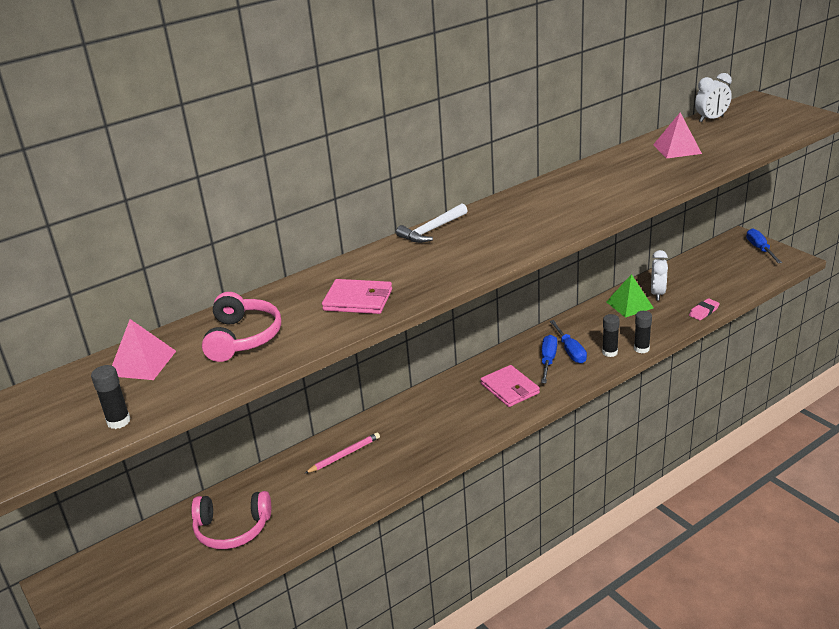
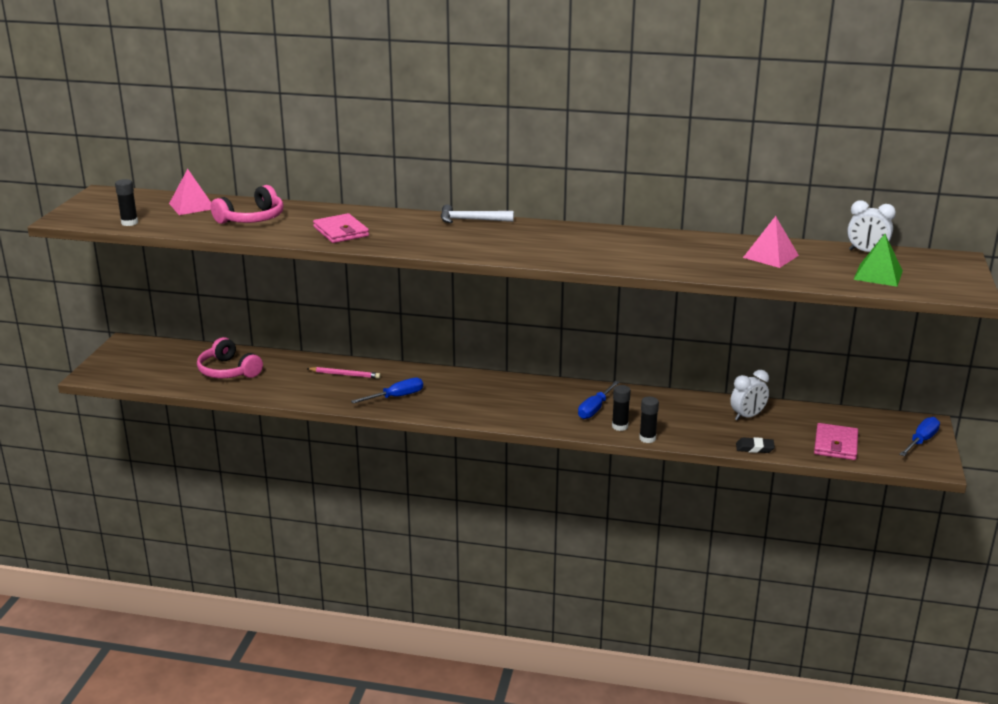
camera: 45 degrees right, 5 degrees down
(509, 388) = (506, 403): pink wallet -> pink wallet (835, 444)
(548, 360) = (567, 404): blue screwdriver -> blue screwdriver (396, 397)
(629, 305) = (707, 410): green pyramid -> green pyramid (878, 275)
(704, 312) = (754, 448): pink eraser -> black eraser

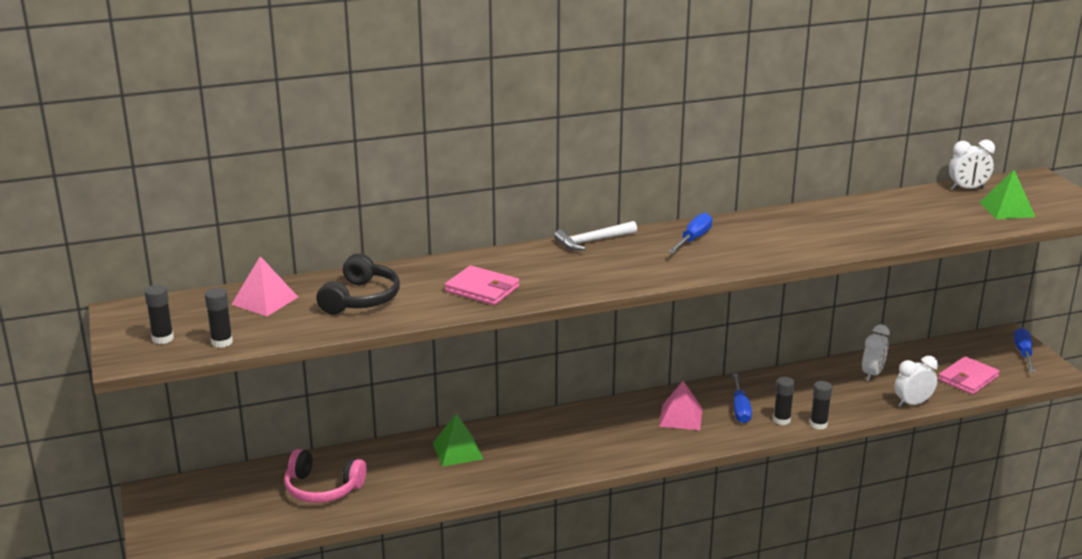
camera: 30 degrees left, 0 degrees up
(100, 213) = (163, 338): none -> black glue stick
(252, 219) = (360, 299): pink headphones -> black headphones
(345, 375) = (457, 451): pink pencil -> green pyramid
(396, 397) = (541, 459): blue screwdriver -> blue screwdriver (693, 239)
(754, 448) = (912, 403): black eraser -> white clock
(770, 256) = (903, 212): pink pyramid -> pink pyramid (680, 417)
(835, 444) = (968, 378): pink wallet -> pink wallet turned 60 degrees clockwise

